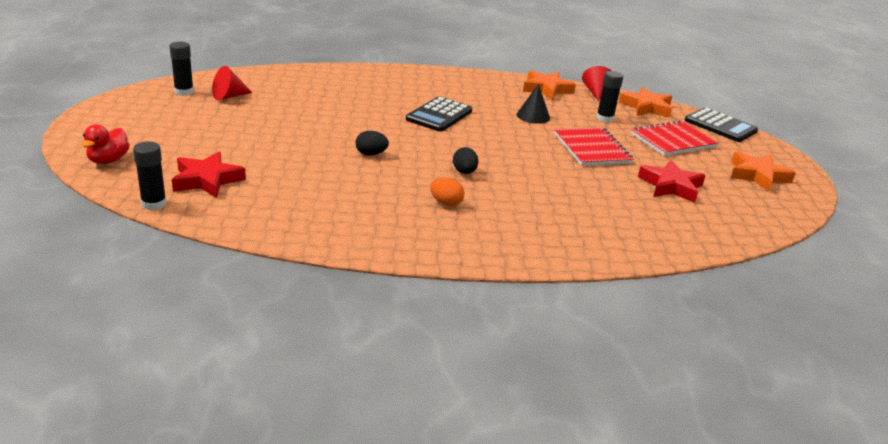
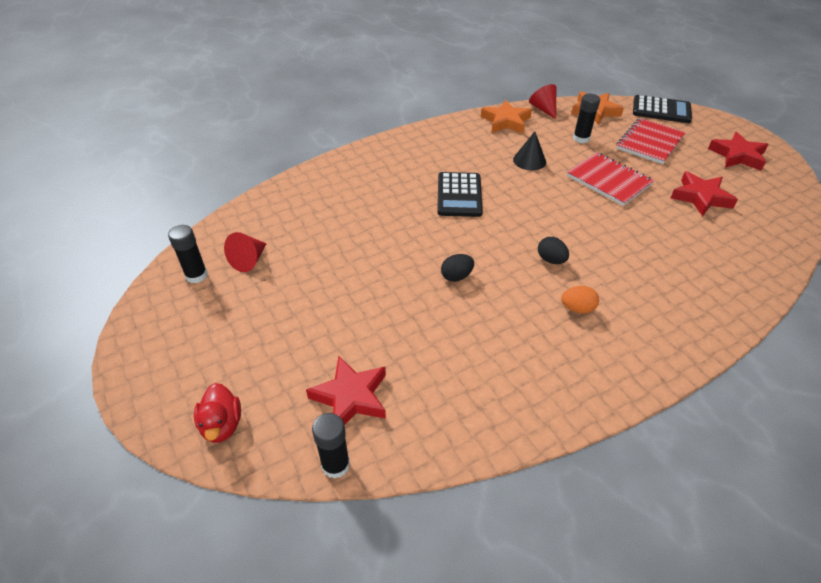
camera: 25 degrees left, 15 degrees up
(758, 175) = (737, 156): orange star -> red star

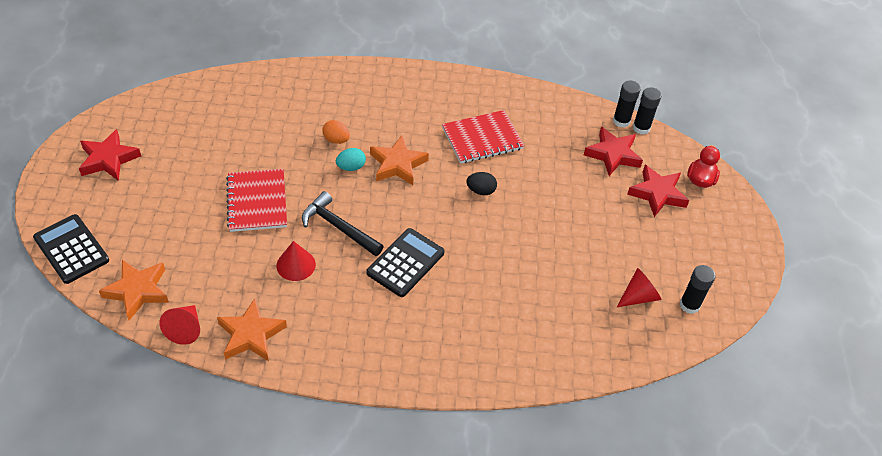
camera: 150 degrees left, 5 degrees up
(529, 160) = (296, 265): black cone -> red cone
(533, 193) = (338, 227): none -> black hammer
(551, 260) = (398, 164): black egg -> orange star
(577, 309) = (421, 126): orange egg -> orange egg (336, 140)
(581, 138) = (209, 262): black glue stick -> black glue stick (621, 121)
(583, 237) = (351, 167): none -> turquoise egg
(649, 142) = (155, 218): red notebook -> red notebook (482, 138)
(700, 197) = (210, 145): red star -> red star (657, 194)

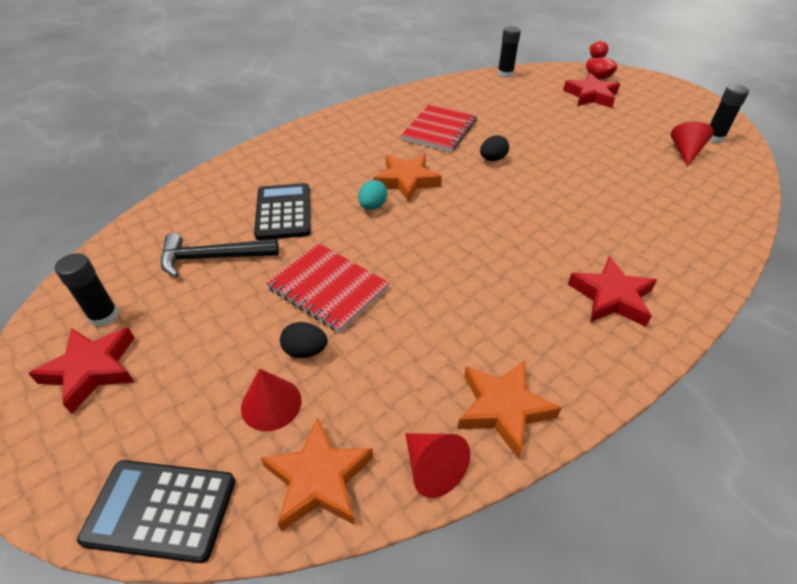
camera: 40 degrees left, 5 degrees down
(203, 227) = (305, 351): none -> black egg
(296, 265) = (444, 311): red cone -> red cone (271, 404)
(336, 140) = (329, 196): orange egg -> none
(338, 227) = (432, 254): black hammer -> black hammer (212, 258)
(405, 263) = (525, 240): black calculator -> black calculator (283, 212)
(613, 155) = (532, 92): red star -> red star (611, 297)
(641, 128) = (521, 71): black glue stick -> black glue stick (104, 316)

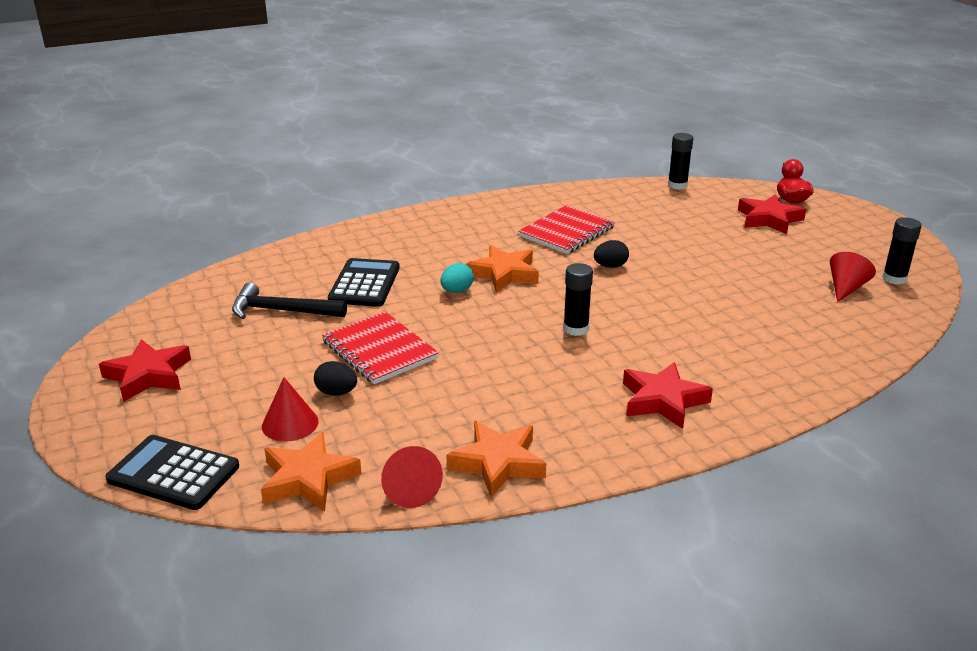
camera: 15 degrees right, 15 degrees down
(104, 316) = (170, 340): black glue stick -> black glue stick (576, 329)

